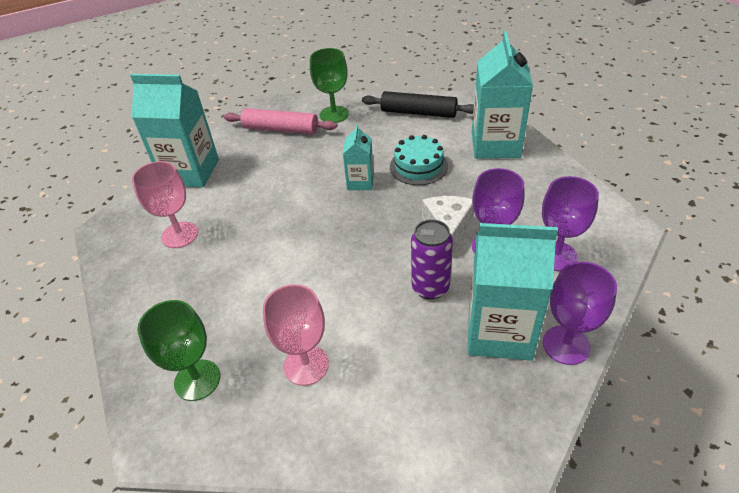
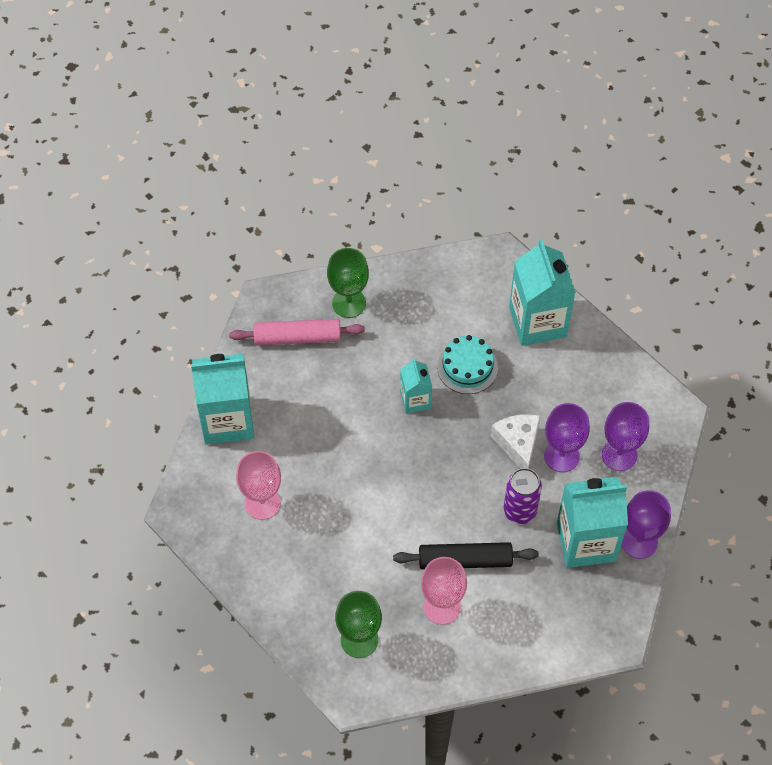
camera: 20 degrees left, 15 degrees up
(419, 113) = (444, 284): black rolling pin -> black rolling pin (465, 560)

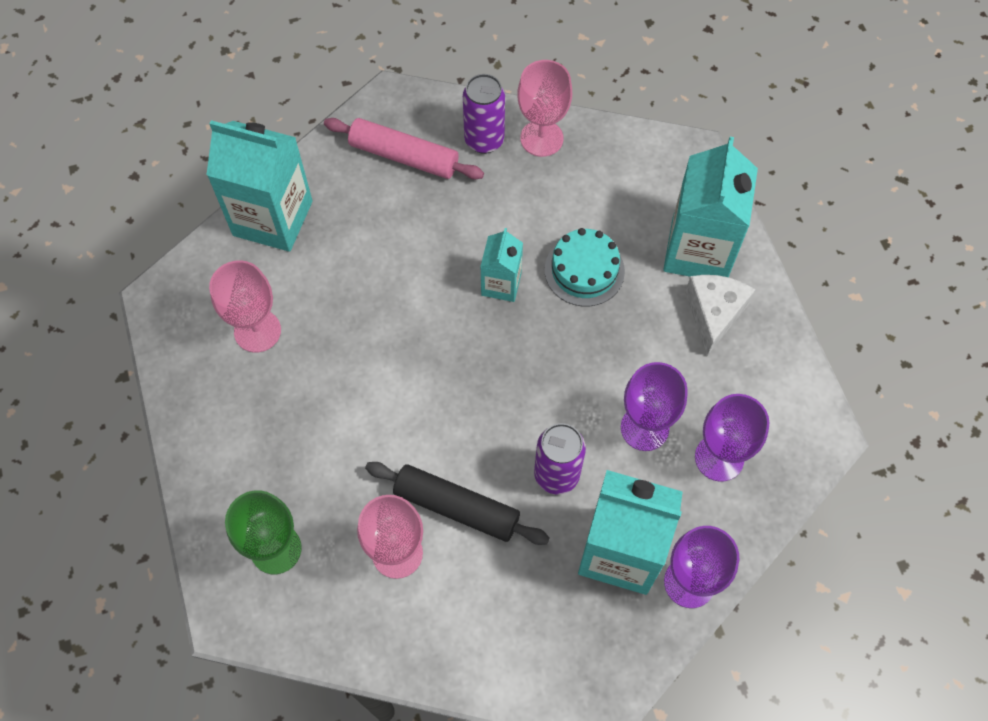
camera: 25 degrees right, 5 degrees up
(349, 303) = (484, 140): green goblet -> purple can
(389, 285) = (541, 138): none -> pink goblet
(518, 444) = (597, 390): white cheese -> white cheese (713, 314)

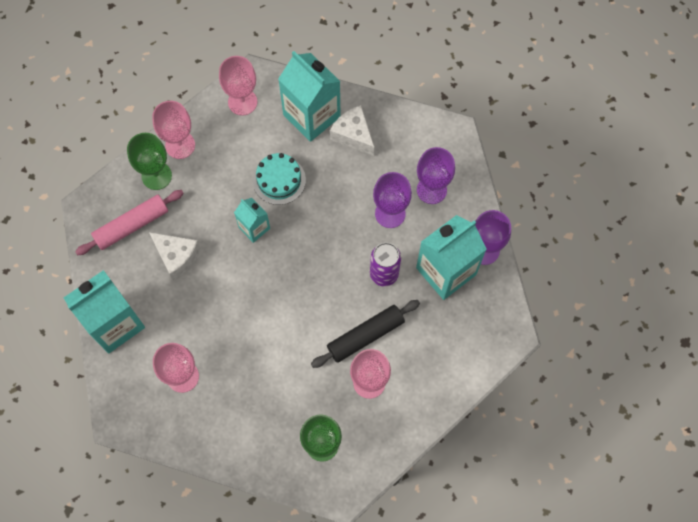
camera: 55 degrees left, 5 degrees up
(401, 227) = (177, 257): none -> white cheese
(484, 140) = (156, 176): purple can -> green goblet
(651, 165) = (242, 102): none -> pink goblet

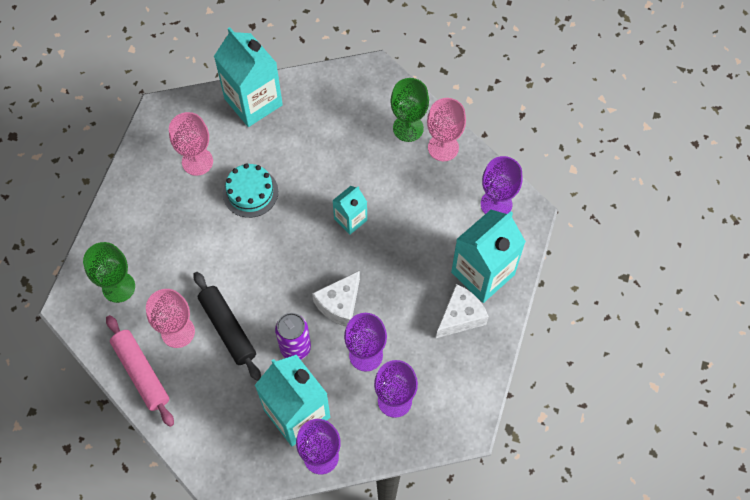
camera: 90 degrees right, 5 degrees down
(132, 225) = (354, 110): pink rolling pin -> pink rolling pin (141, 373)
(177, 257) = (320, 151): white cheese -> white cheese (339, 304)
(242, 102) = (496, 204): pink goblet -> purple goblet
(279, 180) = (404, 242): turquoise cake -> turquoise cake (250, 192)

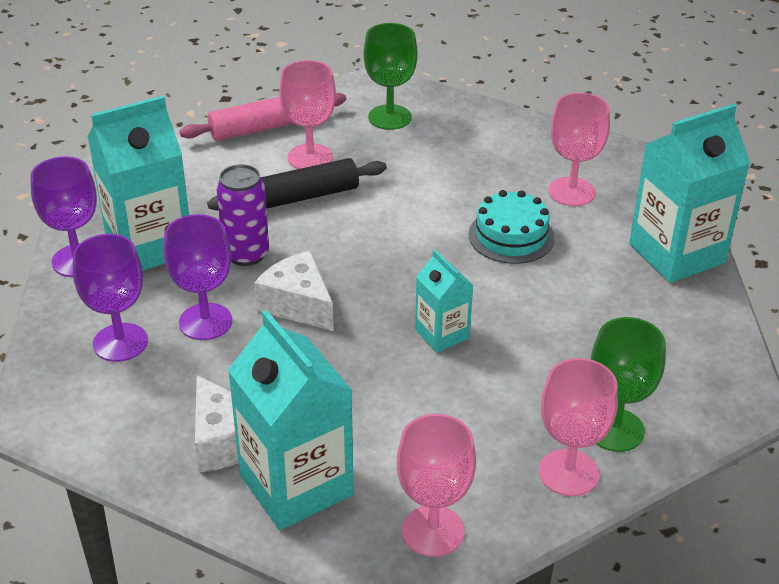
camera: 100 degrees right, 25 degrees down
(496, 204) = (433, 531): purple goblet -> pink goblet

